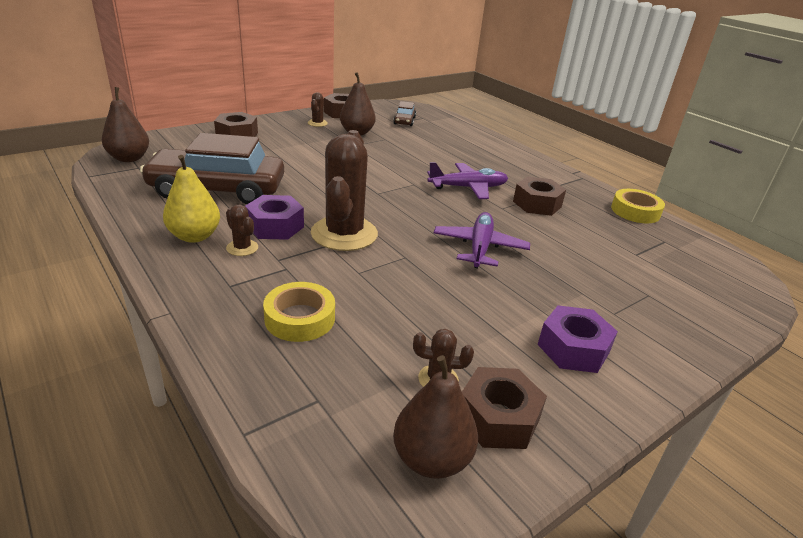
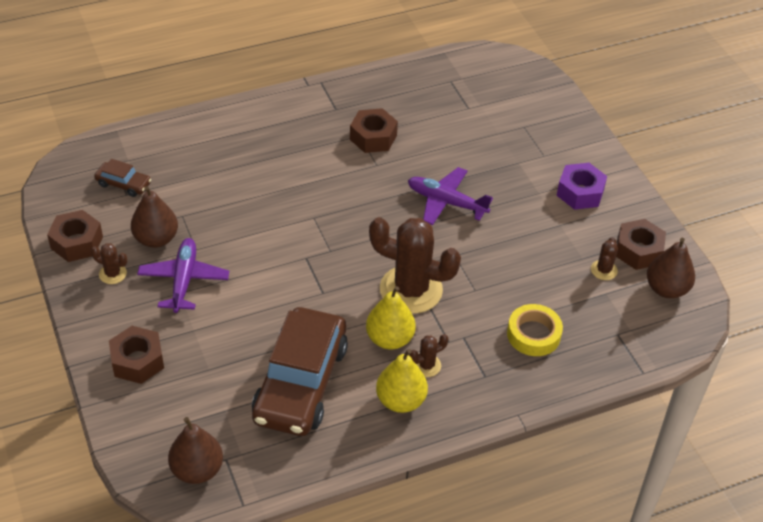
camera: 75 degrees left, 15 degrees up
(275, 226) = (389, 339): purple nut -> yellow pear
(468, 188) = (330, 177): purple plane -> purple plane (184, 280)
(635, 211) = (397, 75): yellow tape -> none

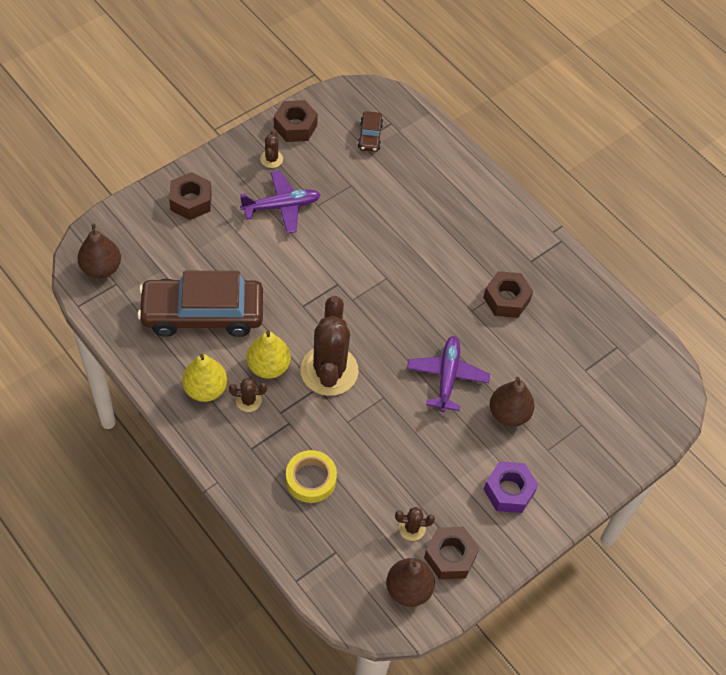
camera: 70 degrees right, 10 degrees up
(156, 239) = (318, 175): brown pear -> brown pear (508, 414)
(426, 365) = (248, 401): brown cactus -> brown cactus turned 45 degrees counterclockwise

